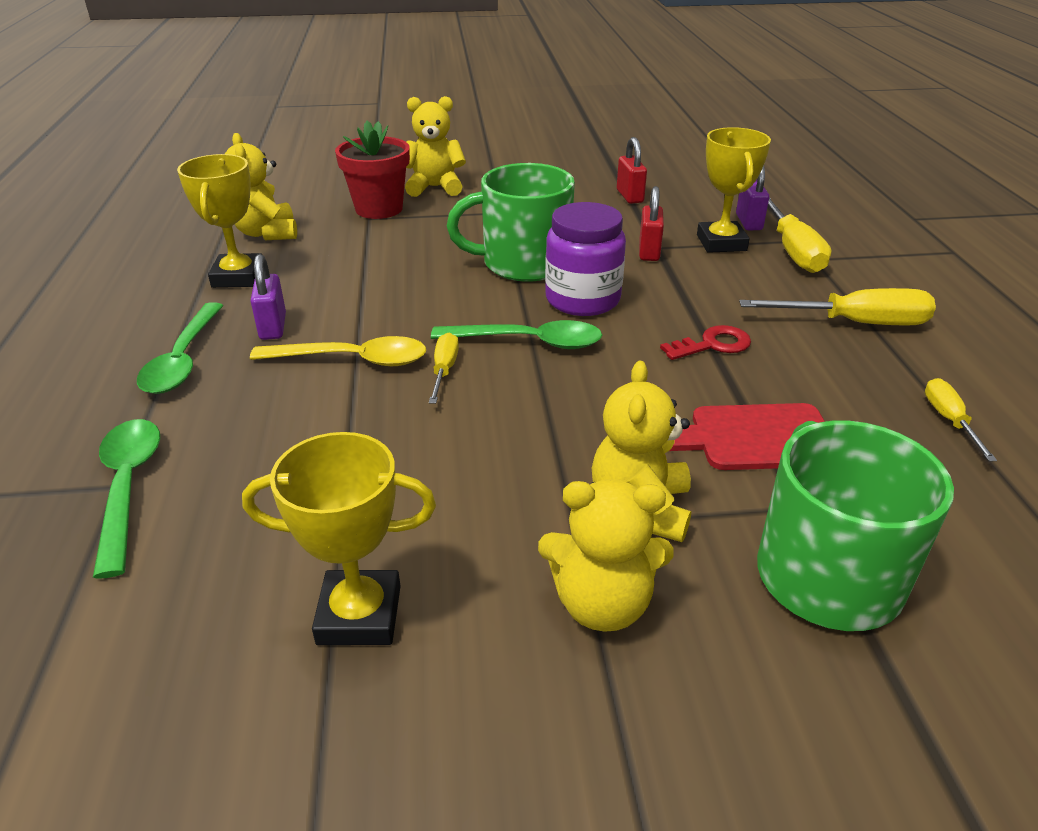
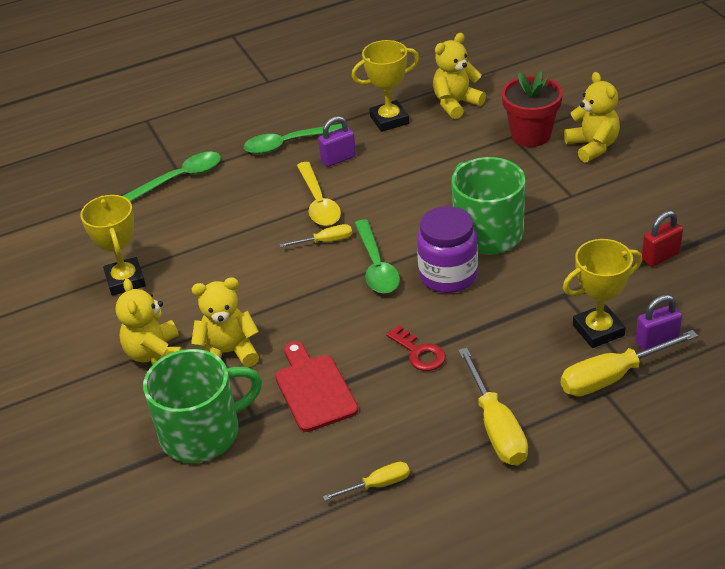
camera: 75 degrees right, 5 degrees up
(649, 252) = (551, 292): red padlock -> none

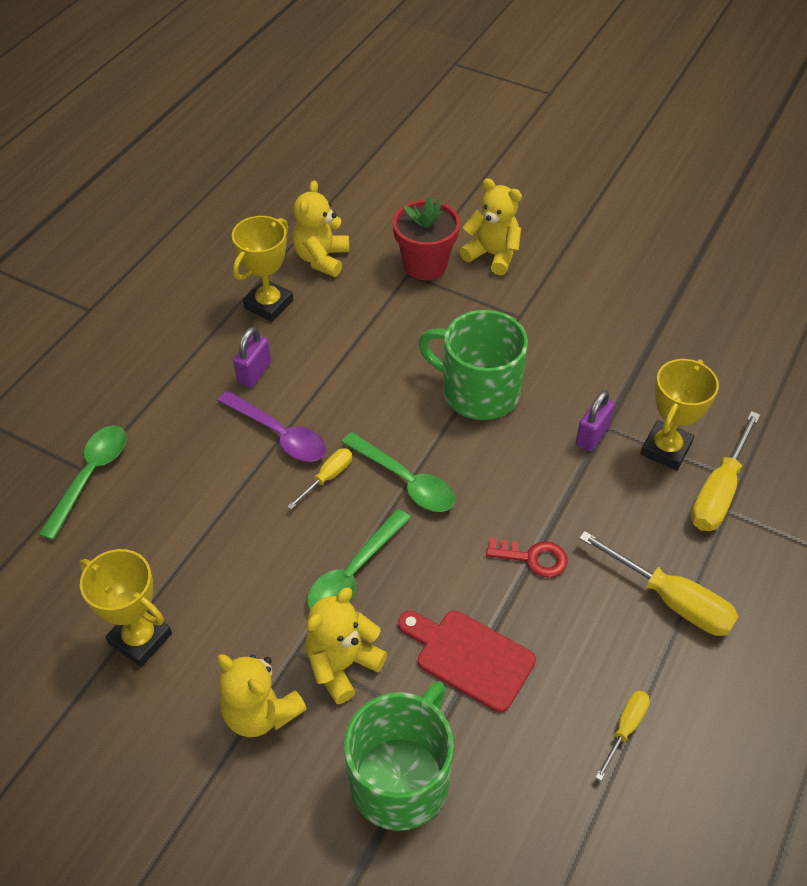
camera: 40 degrees left, 10 degrees up
(288, 144) = (182, 378): green spoon -> green spoon (354, 573)
(319, 202) = (279, 434): yellow spoon -> purple spoon
(448, 275) = (484, 457): purple jar -> none
(657, 341) = (721, 435): purple padlock -> purple padlock (592, 435)
(660, 256) = (649, 346): red padlock -> none

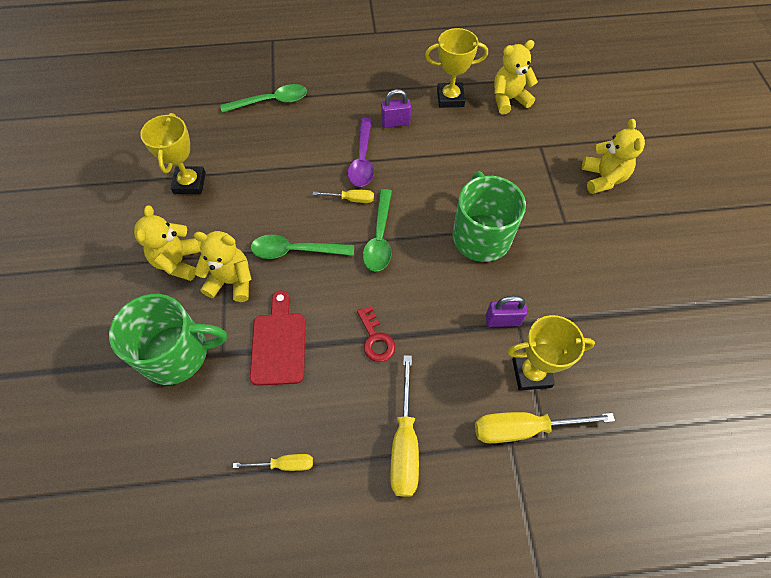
camera: 55 degrees right, 10 degrees up
(425, 265) = (556, 150): red flower pot -> none

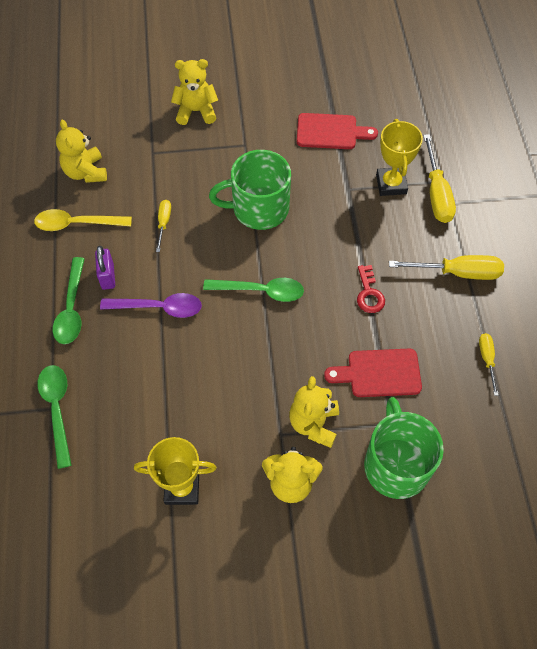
camera: 90 degrees left, 0 degrees up
(295, 251) = (276, 366): green spoon -> green spoon (72, 309)
(351, 199) = (212, 317): yellow screwdriver -> yellow screwdriver (164, 223)
(375, 339) = (369, 293): red key -> red key turned 105 degrees clockwise
(450, 98) = (77, 224): yellow trophy -> yellow spoon
(502, 320) = (345, 199): purple padlock -> none
(601, 308) = (330, 132): none -> red cutting board

